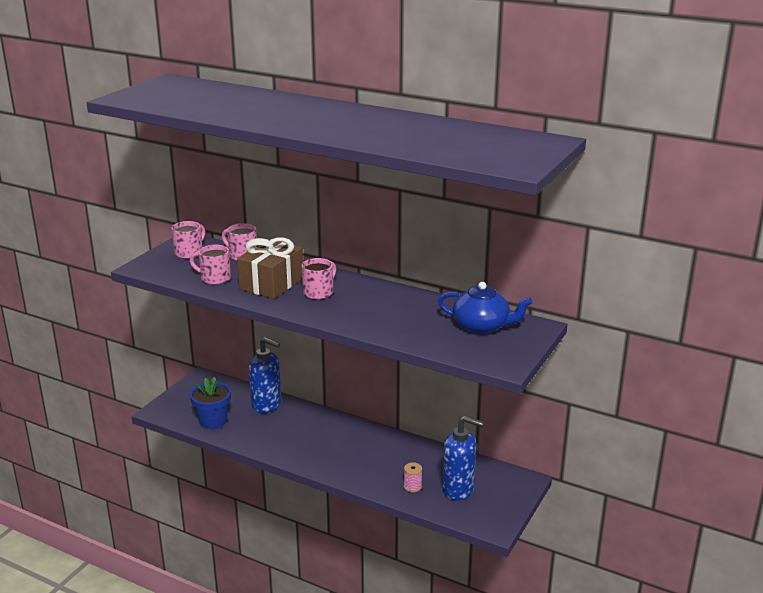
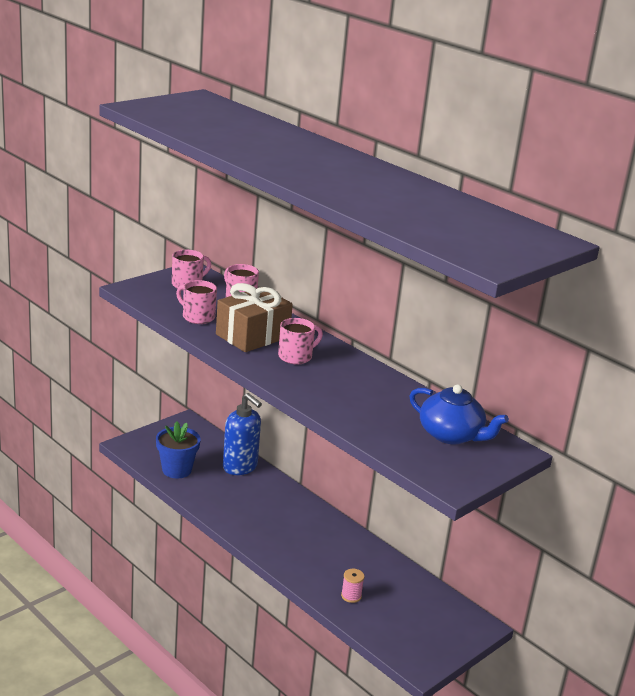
camera: 15 degrees right, 0 degrees up
(458, 489) = (400, 613): blue soap dispenser -> none

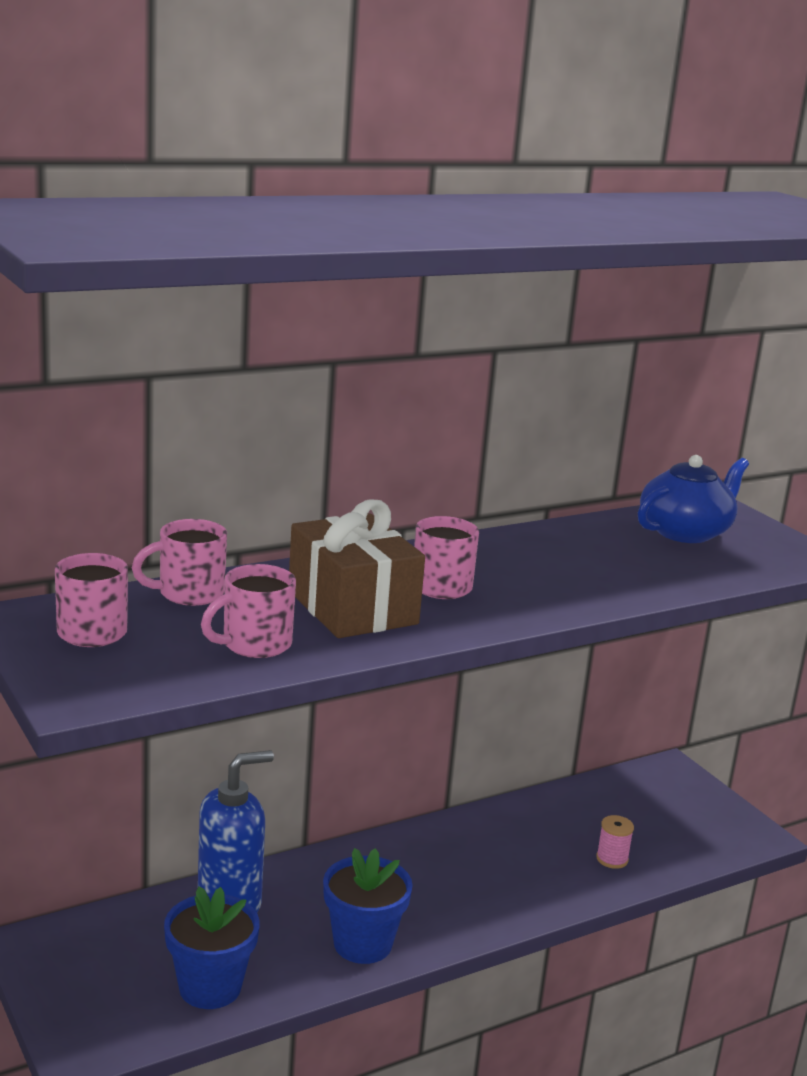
camera: 75 degrees left, 5 degrees down
(226, 509) = (362, 944): none -> blue flower pot

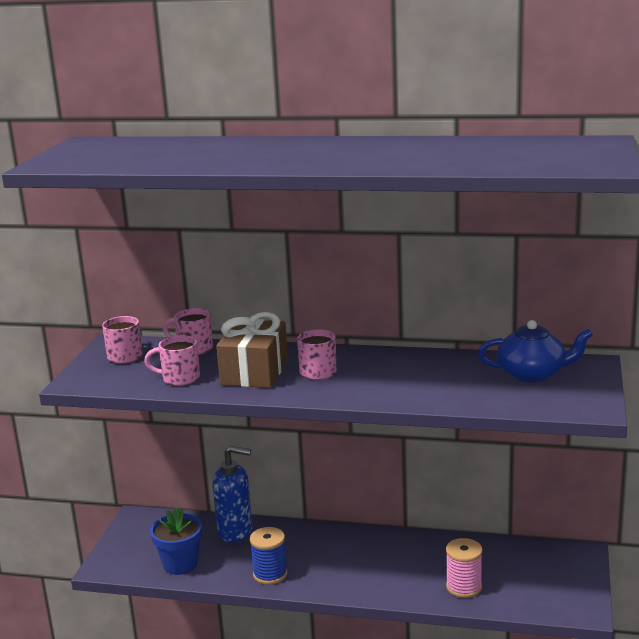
camera: 45 degrees right, 0 degrees up
(362, 944) = (270, 574): blue flower pot -> blue spool
(612, 859) = (464, 587): pink spool -> pink spool, size x1.62

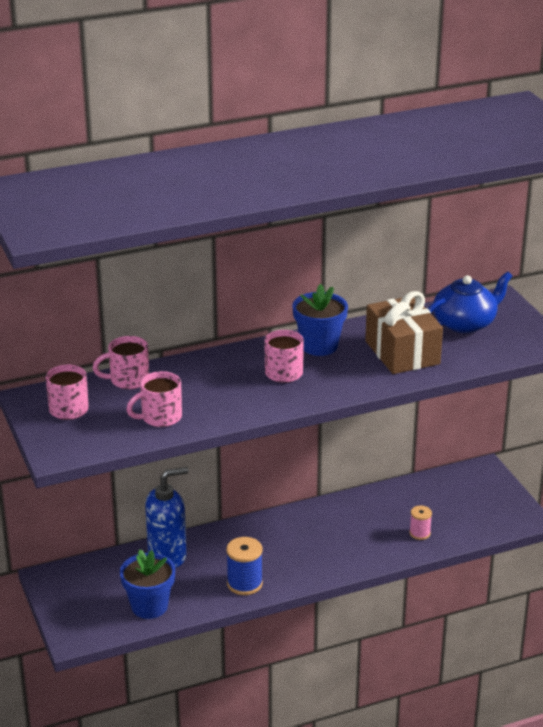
camera: 35 degrees left, 10 degrees up
(254, 372) = (224, 390): brown gift -> brown gift (402, 352)
(375, 360) = (319, 346): none -> blue flower pot
(464, 587) = (419, 533): pink spool -> pink spool, size x0.62

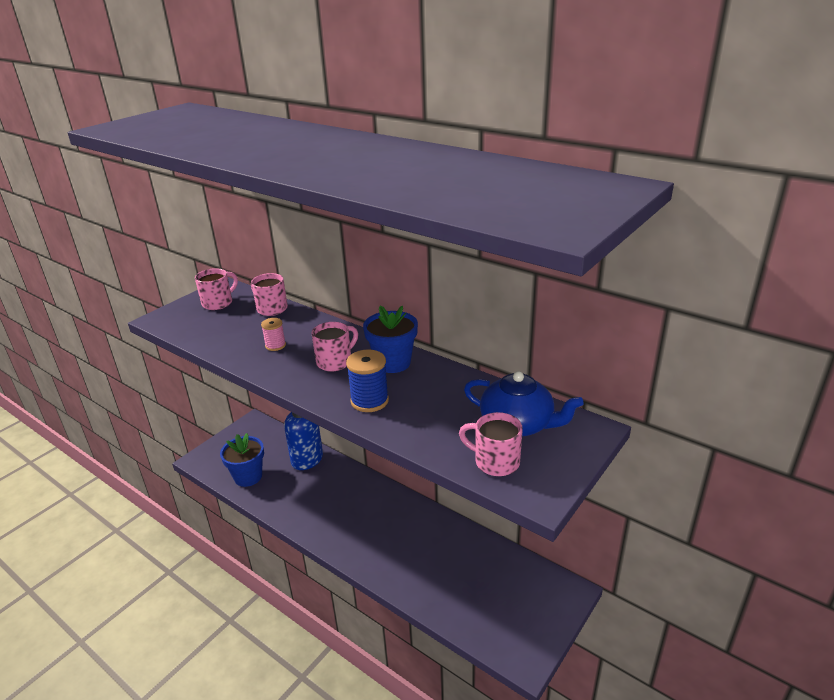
camera: 60 degrees right, 0 degrees up
(160, 417) = (229, 337): pink mug -> pink mug (495, 462)
(244, 584) = (300, 510): blue spool -> blue spool (369, 401)
(402, 352) = (424, 407): brown gift -> none
(419, 533) = (437, 586): pink spool -> pink spool (275, 345)

